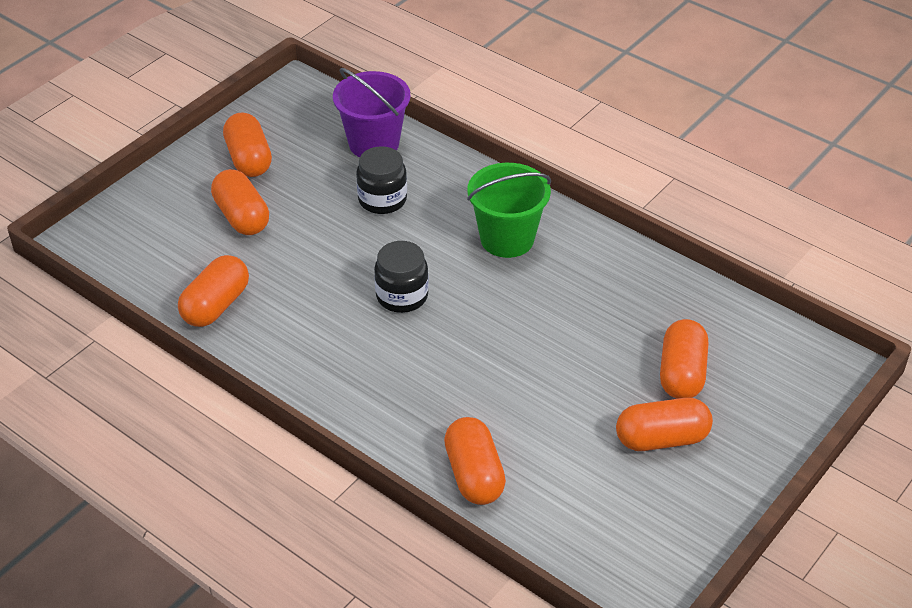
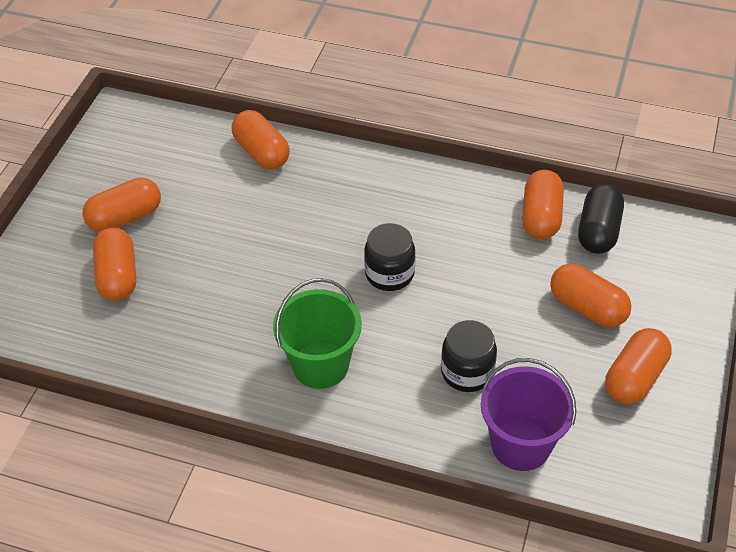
camera: 160 degrees right, 5 degrees up
(173, 276) = (598, 231): none -> black capsule
(249, 159) = (634, 378): orange capsule -> orange capsule turned 75 degrees clockwise

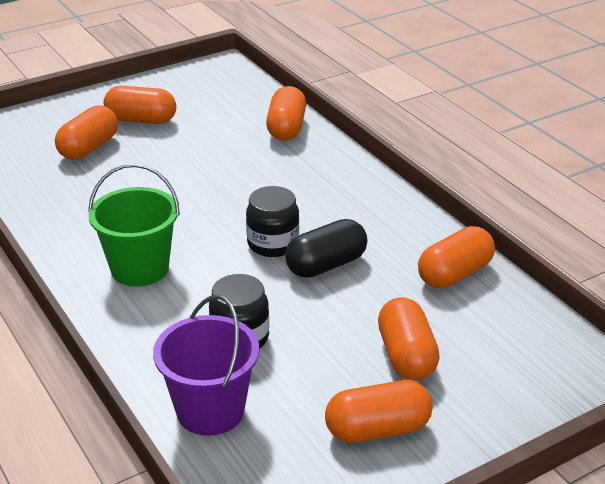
camera: 40 degrees right, 15 degrees down
(598, 231) = (495, 311): black capsule -> black capsule (326, 265)

